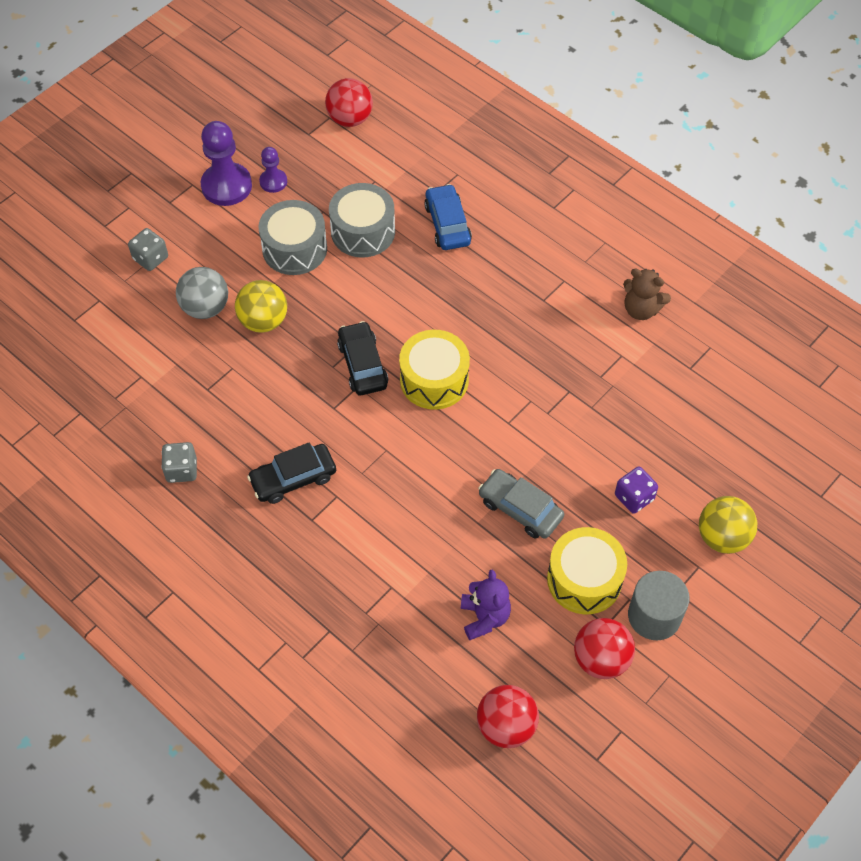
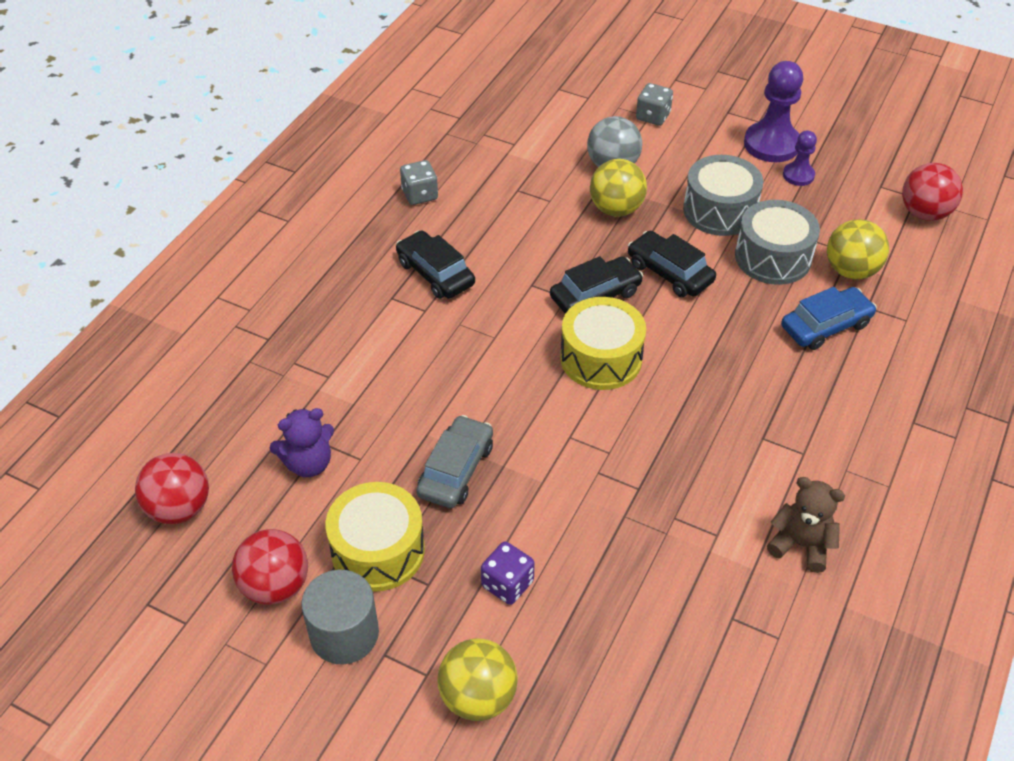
camera: 75 degrees right, 10 degrees down
(355, 305) = (669, 272): none -> black car
(395, 187) = (851, 271): none -> yellow ball
(641, 309) = (801, 545): brown teddy bear -> brown teddy bear turned 105 degrees clockwise

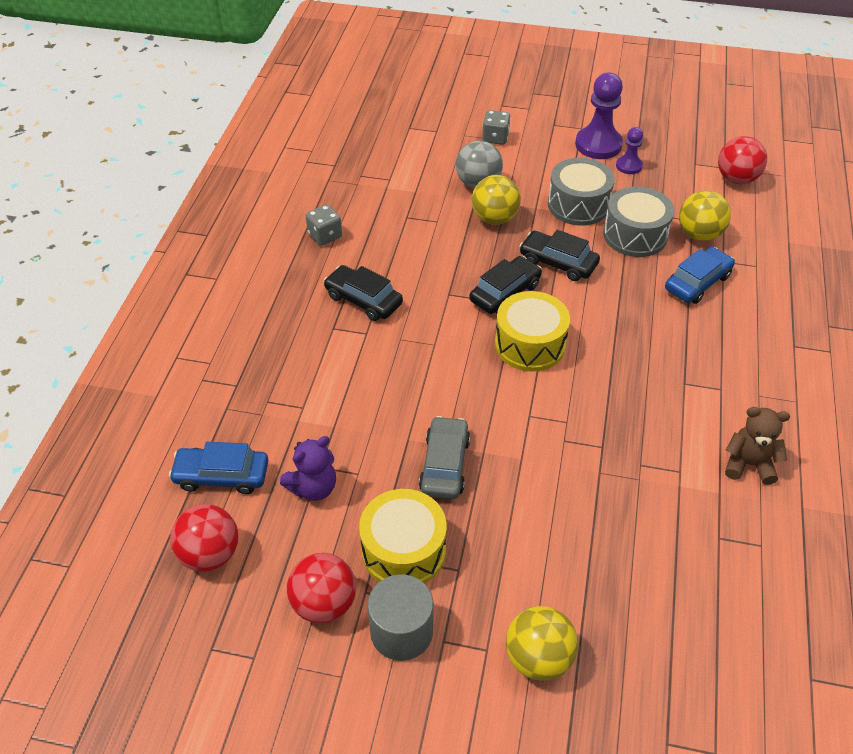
camera: 15 degrees left, 0 degrees up
(219, 430) = (222, 476): none -> blue car
(507, 584) = (525, 553): purple dice -> none

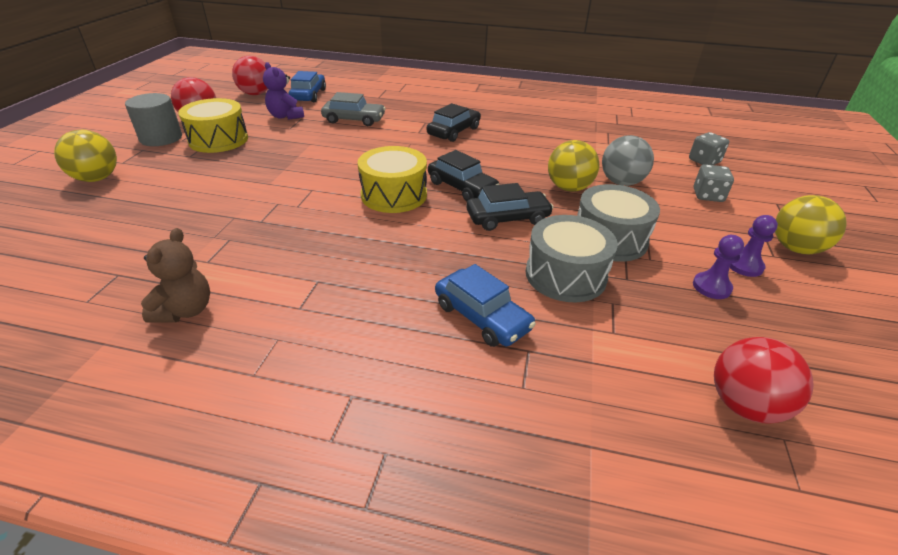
camera: 90 degrees right, 10 degrees down
(325, 236) = (526, 120): grey dice -> grey dice (704, 161)
(444, 465) = (280, 154): grey car -> grey car (354, 120)
(558, 262) = (507, 218): black car -> black car turned 45 degrees clockwise
(598, 145) = (744, 266): purple pawn -> purple pawn, size x0.55
(699, 234) = (581, 334): yellow ball -> yellow ball (795, 248)

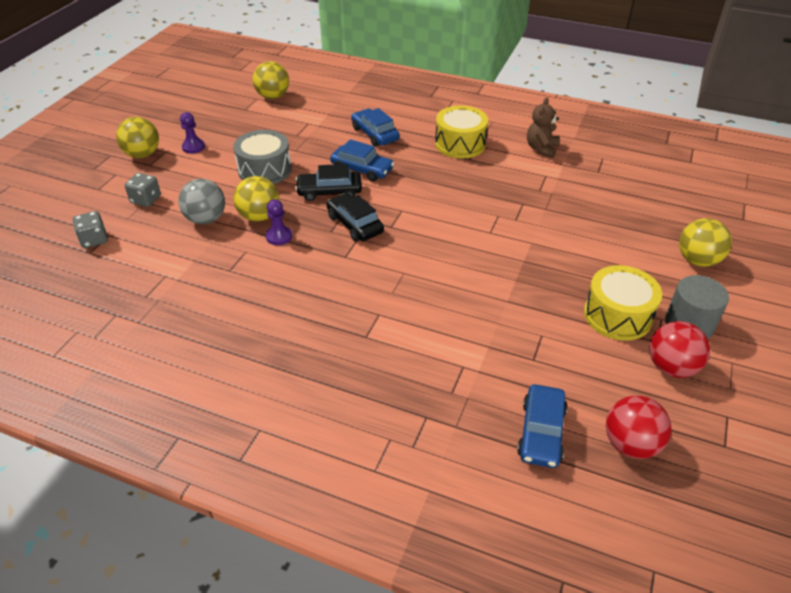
camera: 170 degrees left, 5 degrees up
(285, 116) = (556, 365): purple teddy bear -> none
(354, 120) = (460, 349): grey car -> none
(394, 195) = (417, 220): yellow drum -> yellow drum (460, 144)
(454, 131) = (335, 311): black car -> none
(479, 250) = (362, 169): none -> blue car
(565, 275) = (313, 150): grey drum -> none
(711, 287) = (230, 138): purple pawn -> purple pawn (279, 236)
(744, 405) = (273, 96): red ball -> yellow ball

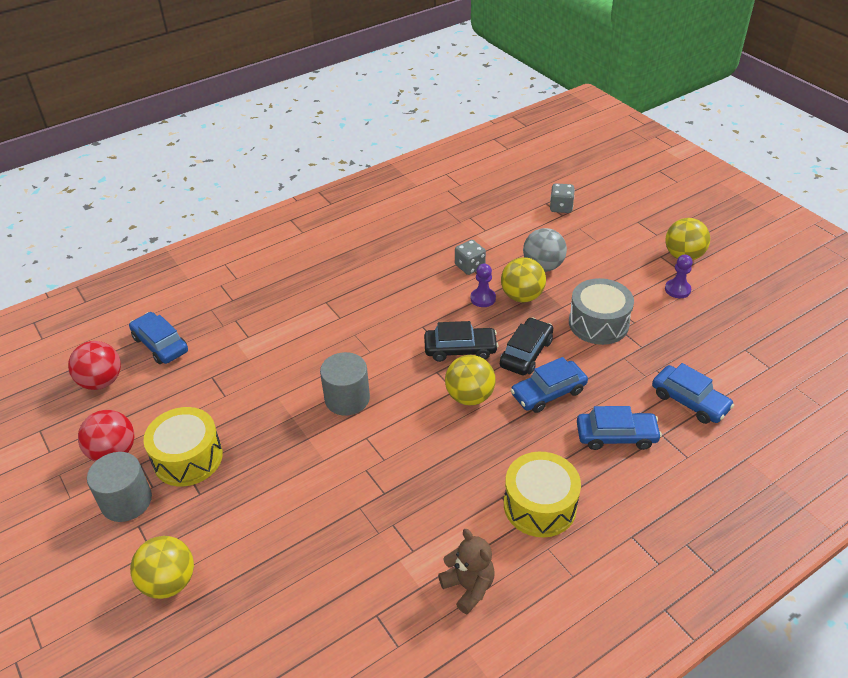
camera: 125 degrees right, 0 degrees up
(146, 200) = (600, 242): grey dice -> grey dice (469, 266)
(273, 96) = (767, 382): yellow ball -> yellow ball (469, 396)
(316, 117) = (689, 401): none -> blue car
(466, 259) = (347, 398): none -> grey cylinder

